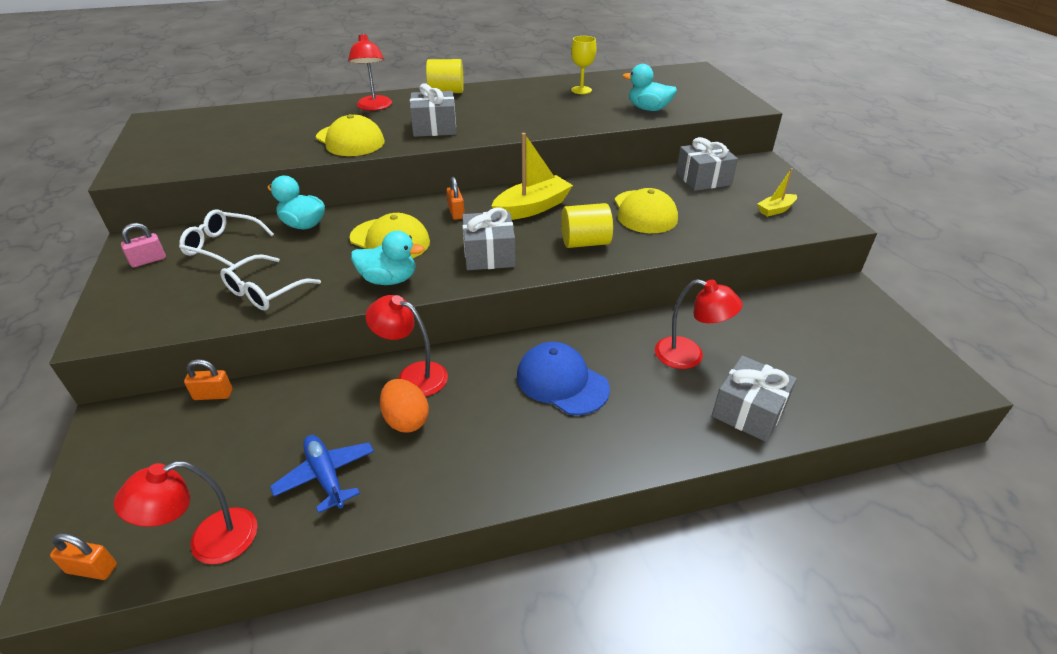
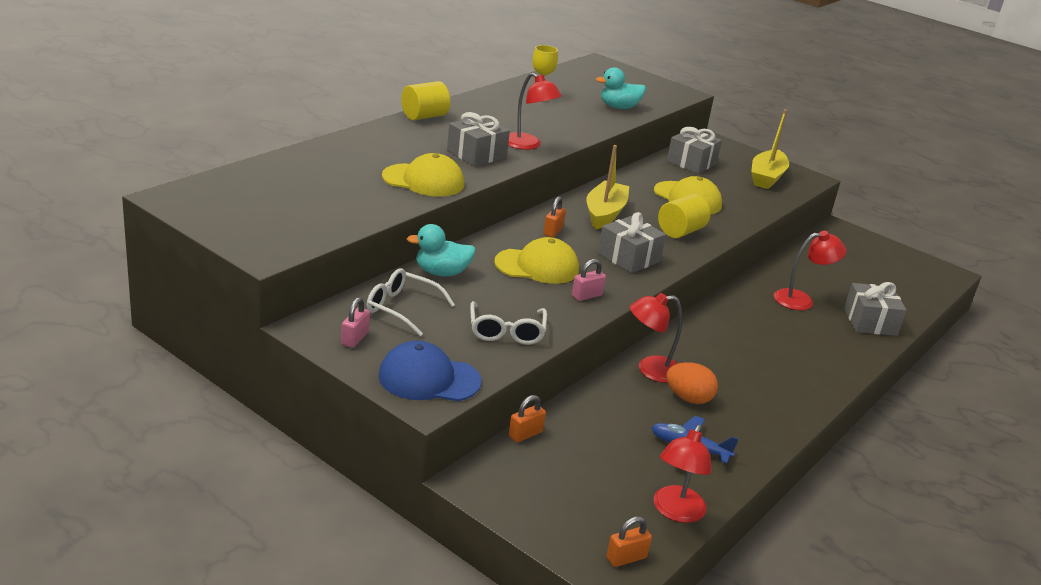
camera: 40 degrees left, 10 degrees down
(223, 246) = (402, 308): white glasses -> white glasses turned 45 degrees clockwise
(374, 107) = (384, 143): red lamp -> red lamp (528, 145)
(389, 280) = (586, 296): turquoise duck -> pink padlock
(456, 213) = (553, 231): orange padlock -> orange padlock turned 75 degrees clockwise
(562, 382) = (750, 341): blue cap -> blue cap (429, 379)
(775, 210) = (766, 177): yellow boat -> yellow boat, size x1.86

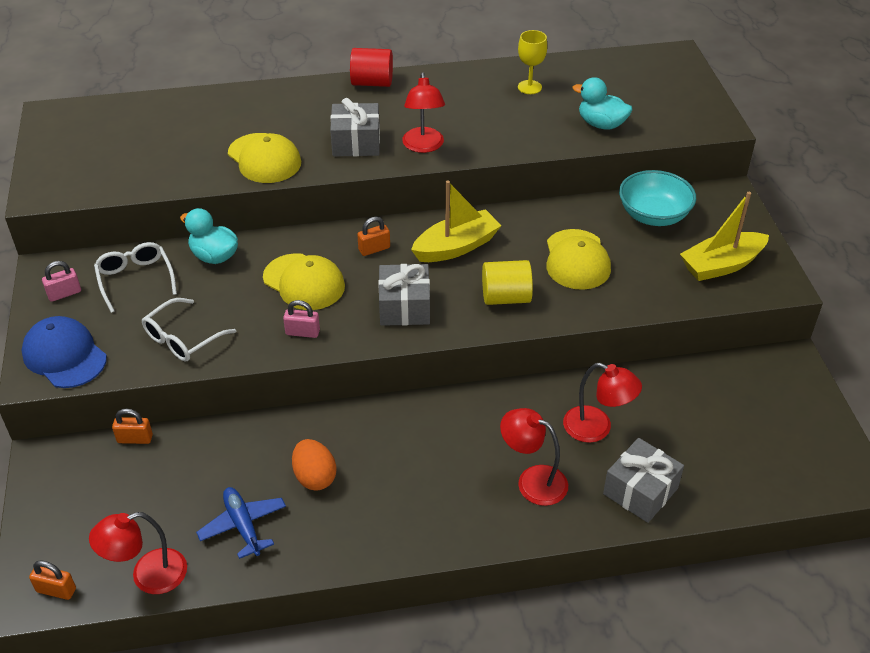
camera: 45 degrees right, 15 degrees up
(424, 116) = (372, 82): yellow cylinder -> red cylinder
(650, 370) = (322, 431): red lamp -> red lamp (532, 480)
(691, 163) = (653, 215): grey gift -> turquoise bowl

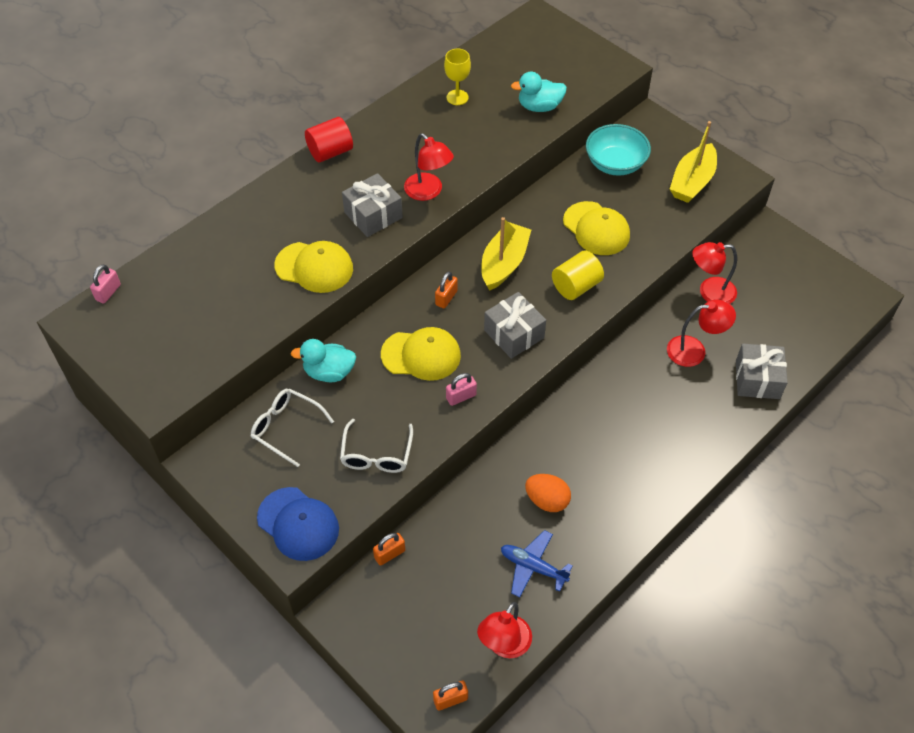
camera: 35 degrees left, 10 degrees up
(64, 293) = (240, 473): pink padlock -> pink padlock (108, 292)
(64, 356) = (298, 524): blue cap -> blue cap turned 150 degrees counterclockwise
(532, 480) = (688, 413): red lamp -> red lamp (709, 292)

